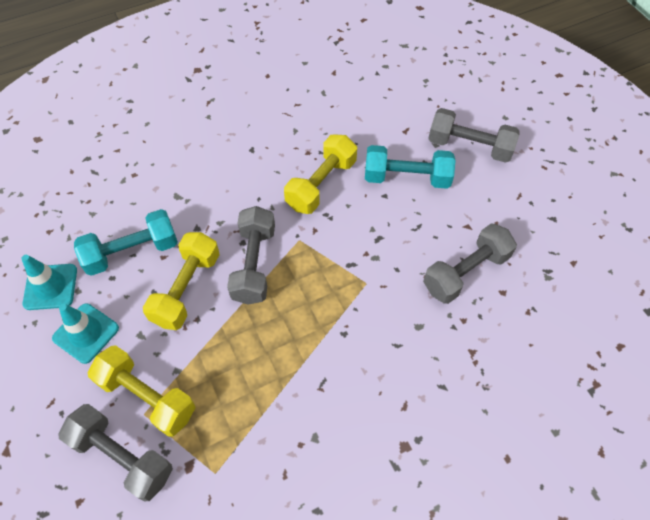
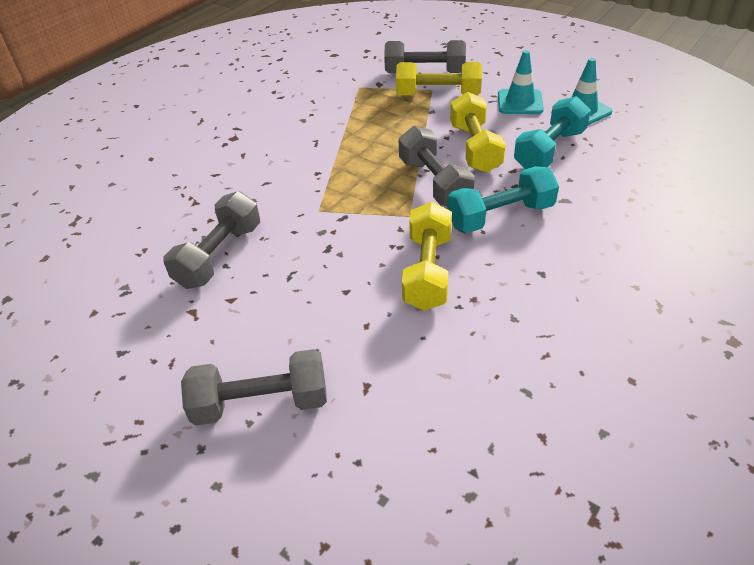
camera: 155 degrees right, 15 degrees down
(406, 178) = (330, 322): turquoise dumbbell -> turquoise dumbbell (500, 216)

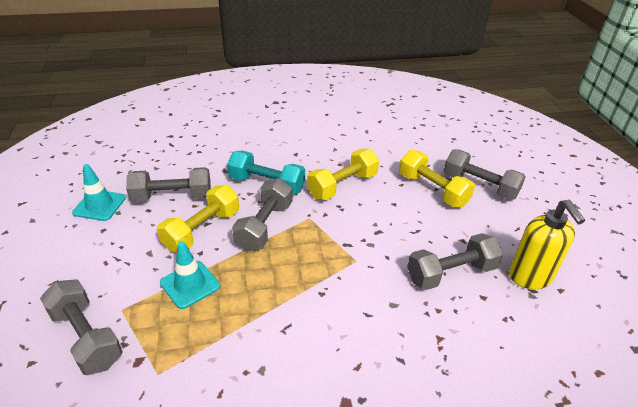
camera: 140 degrees left, 5 degrees down
(132, 305) = (530, 277): none -> yellow soap dispenser
(438, 95) = (131, 297): yellow dumbbell -> yellow dumbbell (432, 190)
(520, 102) = (108, 241): turquoise traffic cone -> turquoise traffic cone (190, 284)
(550, 150) = (172, 197): turquoise dumbbell -> grey dumbbell

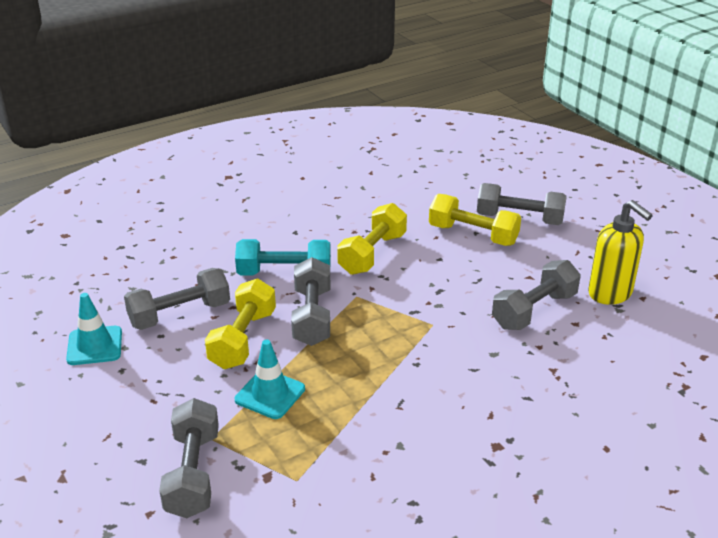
camera: 20 degrees left, 5 degrees down
(86, 337) = (193, 473): grey dumbbell -> grey dumbbell turned 60 degrees clockwise

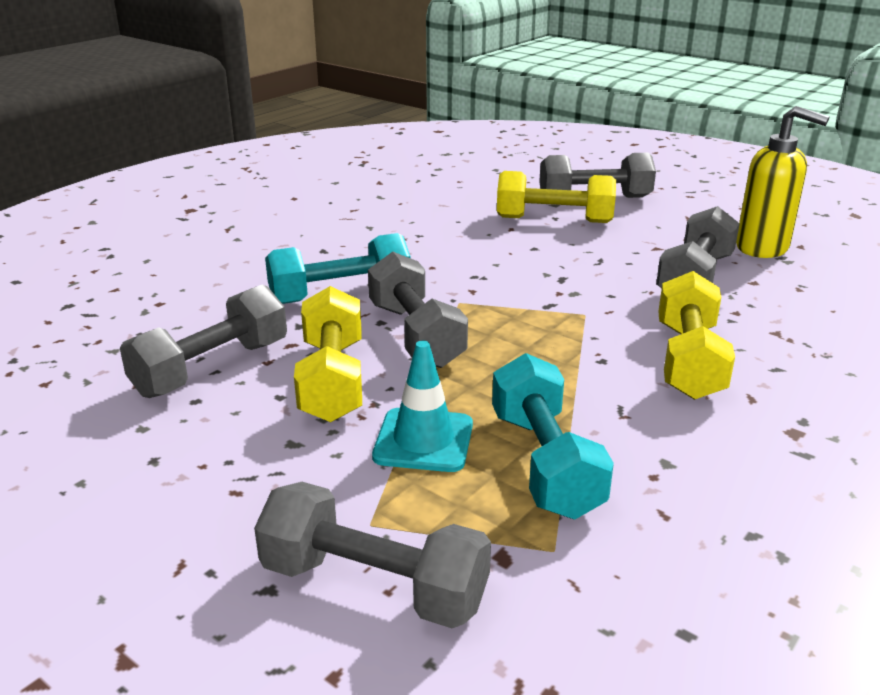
camera: 20 degrees left, 5 degrees down
(95, 346) = (87, 436): turquoise traffic cone -> none
(193, 473) = (373, 586): grey dumbbell -> grey dumbbell turned 45 degrees counterclockwise
(328, 426) = (544, 463): none -> turquoise dumbbell
(372, 254) = (444, 256): yellow dumbbell -> yellow dumbbell (688, 360)

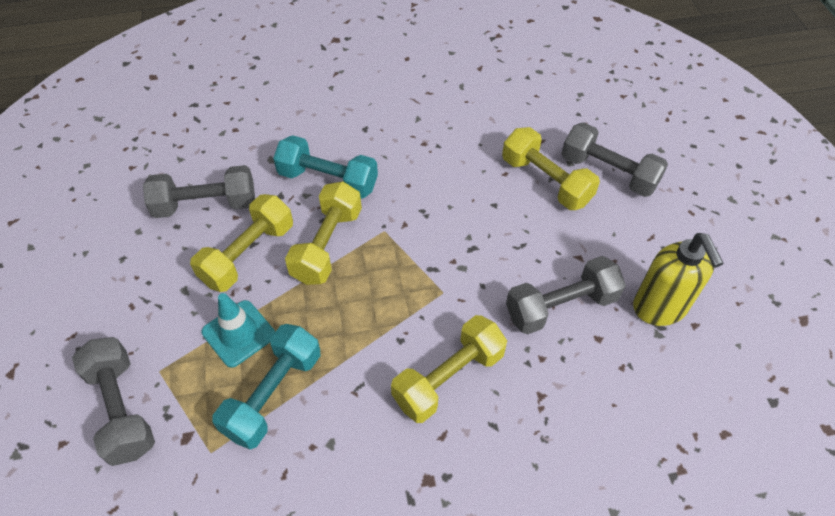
camera: 40 degrees right, 25 degrees up
(416, 335) = (327, 245): grey dumbbell -> yellow dumbbell

